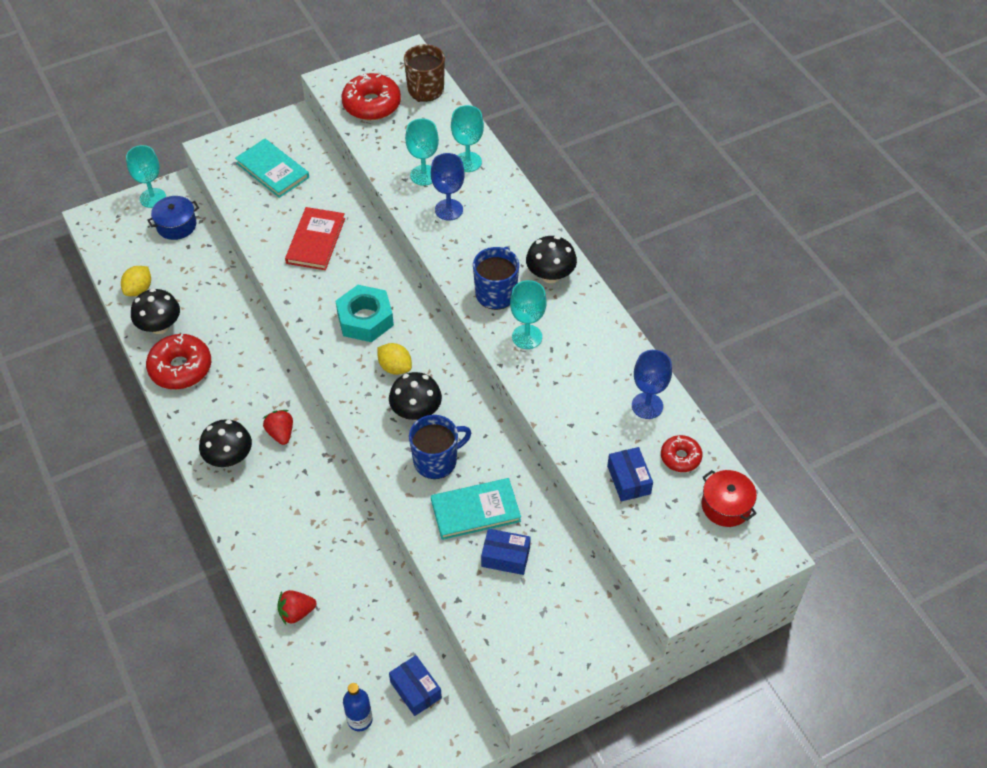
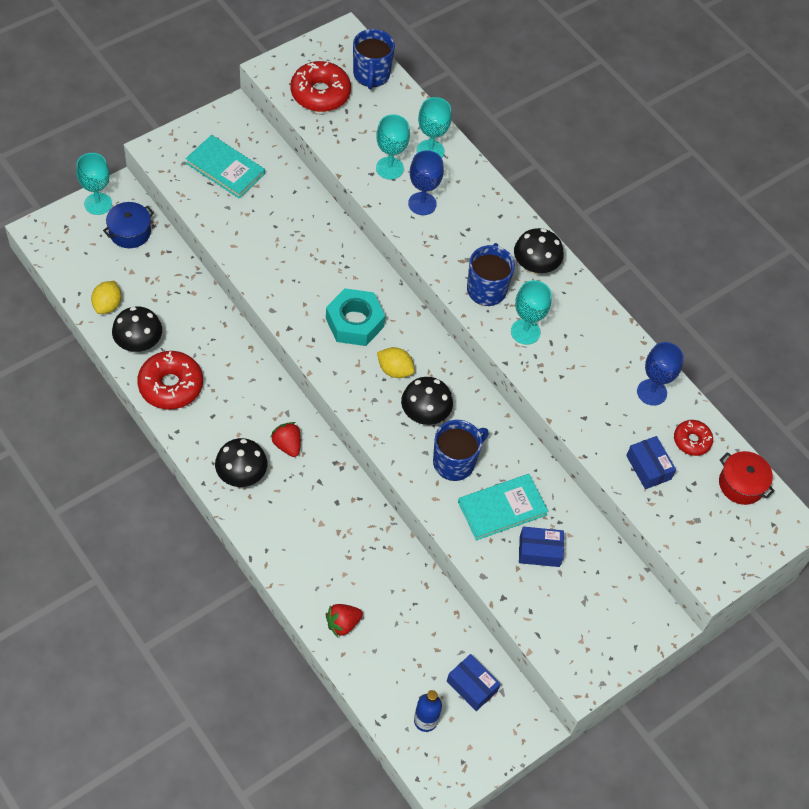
camera: 15 degrees left, 5 degrees up
(316, 241) = (287, 242): red book -> none
(425, 90) = (371, 75): brown mug -> blue mug

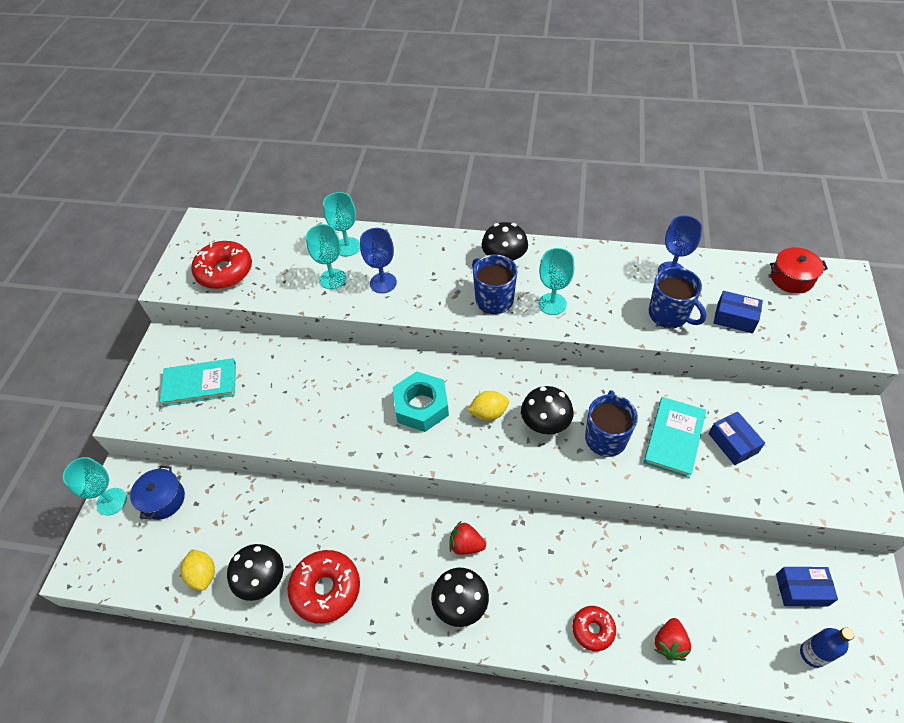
camera: 35 degrees left, 5 degrees down
(371, 75) = (249, 233): blue mug -> blue mug (669, 314)
(539, 551) = (733, 443): blue box -> blue box turned 75 degrees counterclockwise
(692, 441) = (732, 279): red donut -> red donut (593, 630)

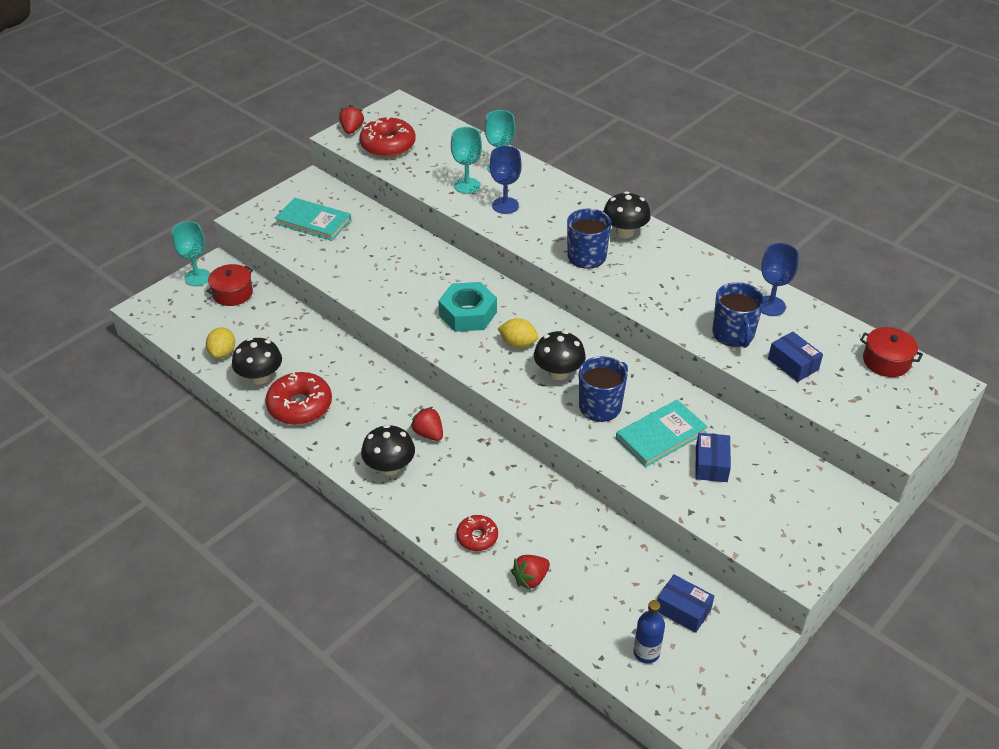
camera: 30 degrees right, 10 degrees down
(163, 499) = (232, 293): blue pot -> red pot
(175, 271) = (352, 130): none -> red strawberry
(552, 304) = (634, 281): turquoise goblet -> none

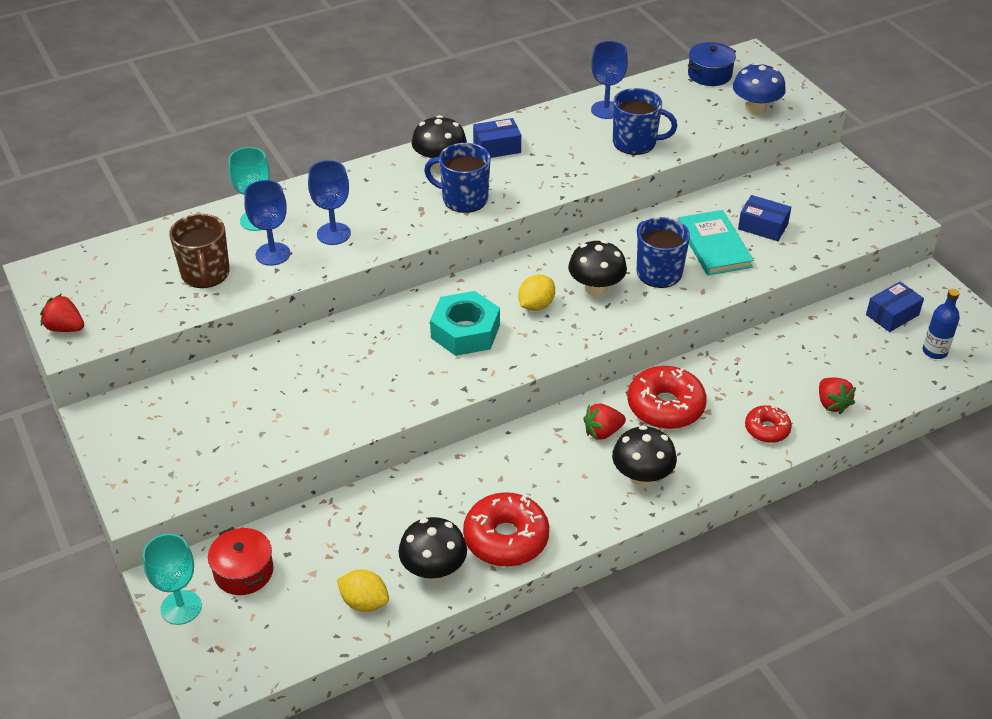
camera: 70 degrees left, 0 degrees up
(313, 222) = (195, 431): turquoise book -> none
(388, 145) = (132, 302): red donut -> red donut (665, 406)
(430, 165) = (205, 274): none -> brown mug
(467, 186) = (273, 254): turquoise goblet -> blue goblet
(793, 364) = (692, 123): blue box -> blue box (497, 147)
(853, 404) = (755, 108): none -> blue mushroom
(886, 361) = (709, 74): red pot -> blue pot

